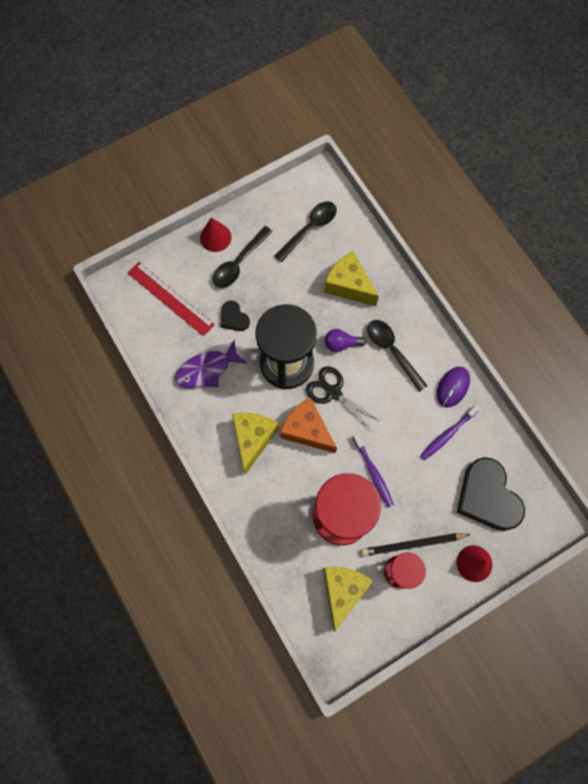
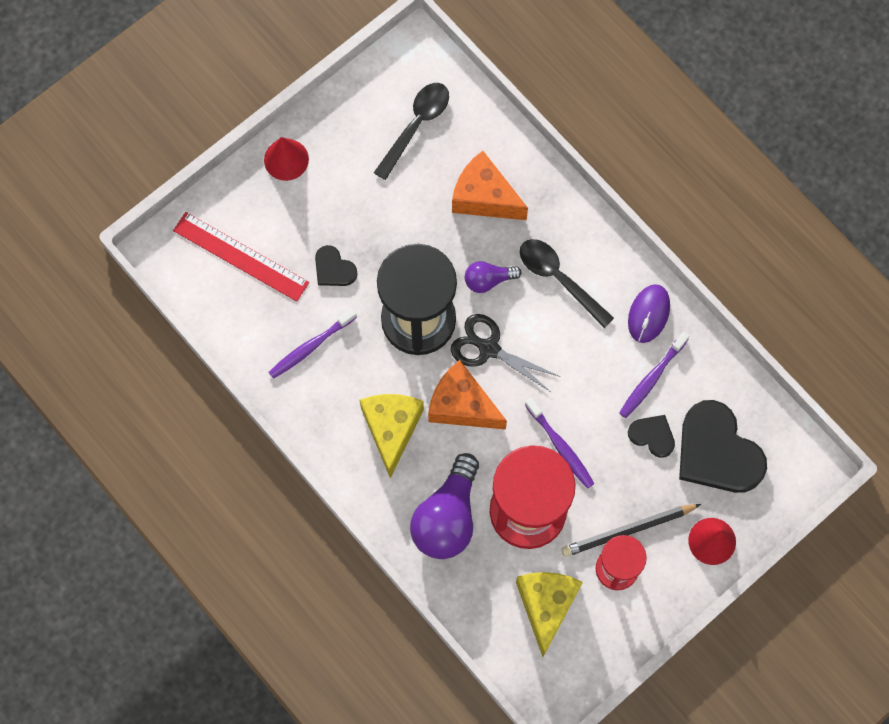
camera: 10 degrees left, 0 degrees up
(207, 370) = (310, 347): purple fish -> purple toothbrush
(239, 263) = (326, 190): black spoon -> none
(281, 510) = (447, 517): none -> purple light bulb
(349, 285) = (484, 197): yellow cheese -> orange cheese
(442, 476) = (652, 436): none -> black heart

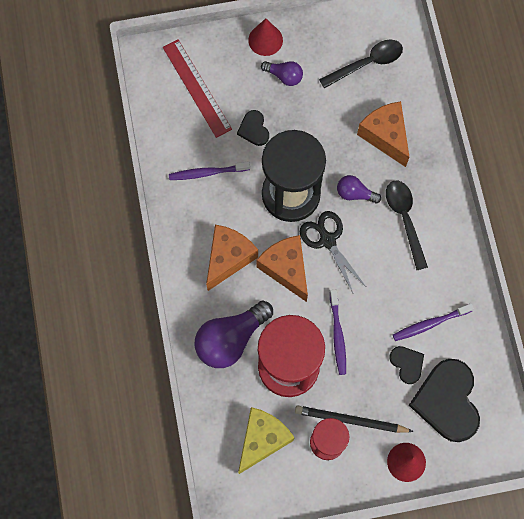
camera: 30 degrees right, 0 degrees up
(332, 190) = (284, 76): none -> purple light bulb
(391, 429) = (228, 258): yellow cheese -> orange cheese
(648, 314) = (454, 278): purple mouse -> none

